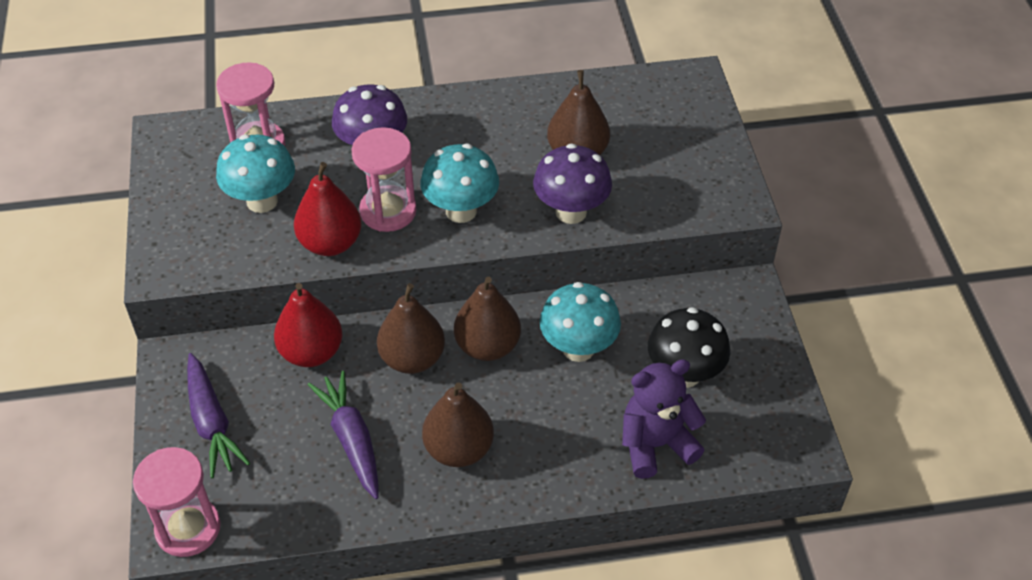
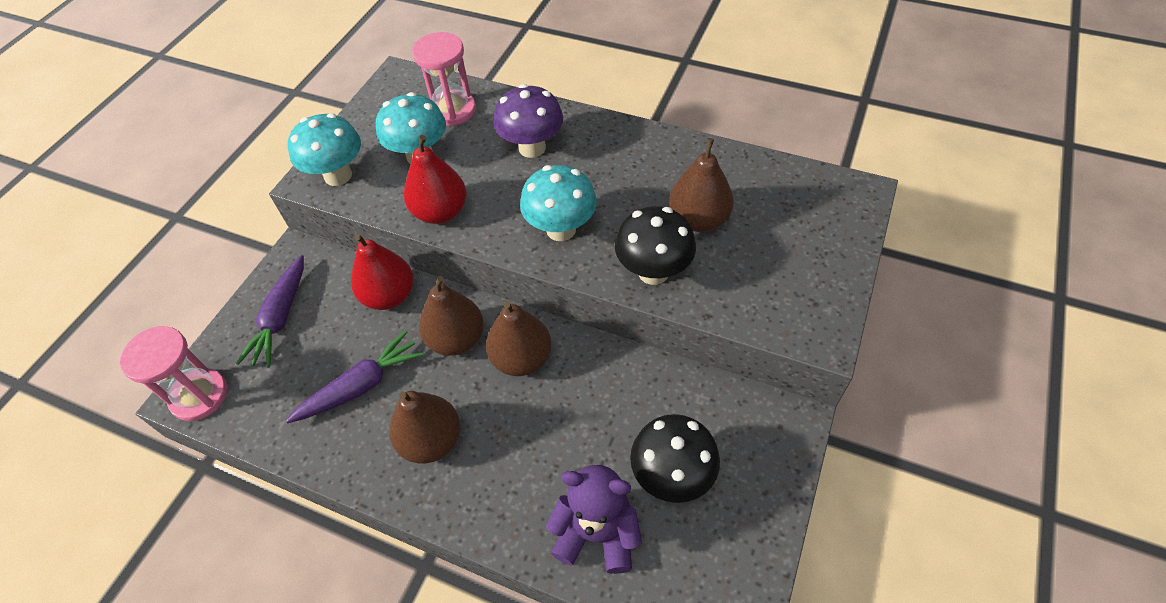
camera: 35 degrees right, 5 degrees up
(352, 440) = (361, 386): purple carrot -> purple carrot turned 45 degrees clockwise
(388, 211) = (504, 204): pink hourglass -> none
(571, 212) = (653, 272): purple mushroom -> black mushroom
(578, 348) = (594, 400): turquoise mushroom -> turquoise mushroom (338, 175)

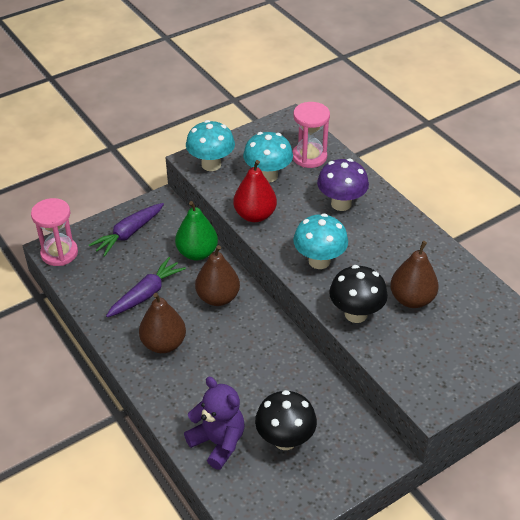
camera: 30 degrees right, 10 degrees down
(361, 386) = (146, 294): purple carrot -> purple carrot turned 45 degrees counterclockwise
(389, 296) = (197, 253): red pear -> green pear
(521, 358) = (247, 329): brown pear -> none

